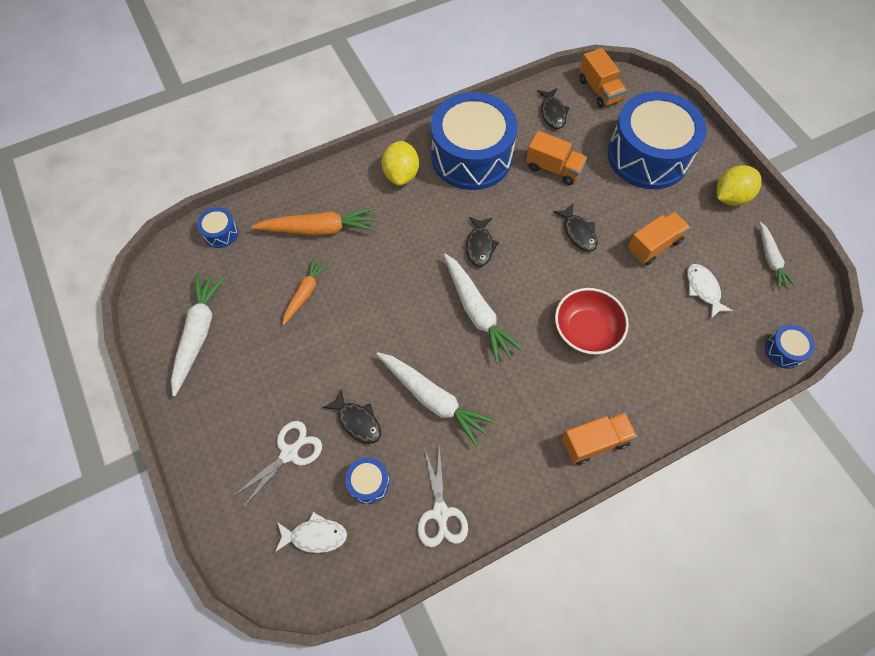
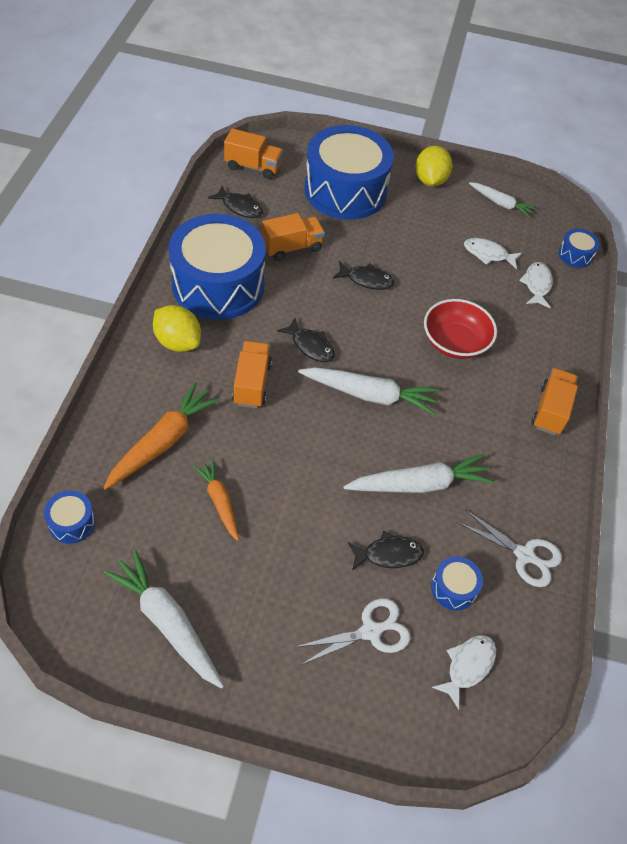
camera: 55 degrees left, 10 degrees down
(289, 453) = (370, 631): white scissors -> white scissors turned 75 degrees clockwise
(653, 245) = (424, 250): orange truck -> orange truck (252, 384)
(714, 345) = (536, 285): none -> white fish

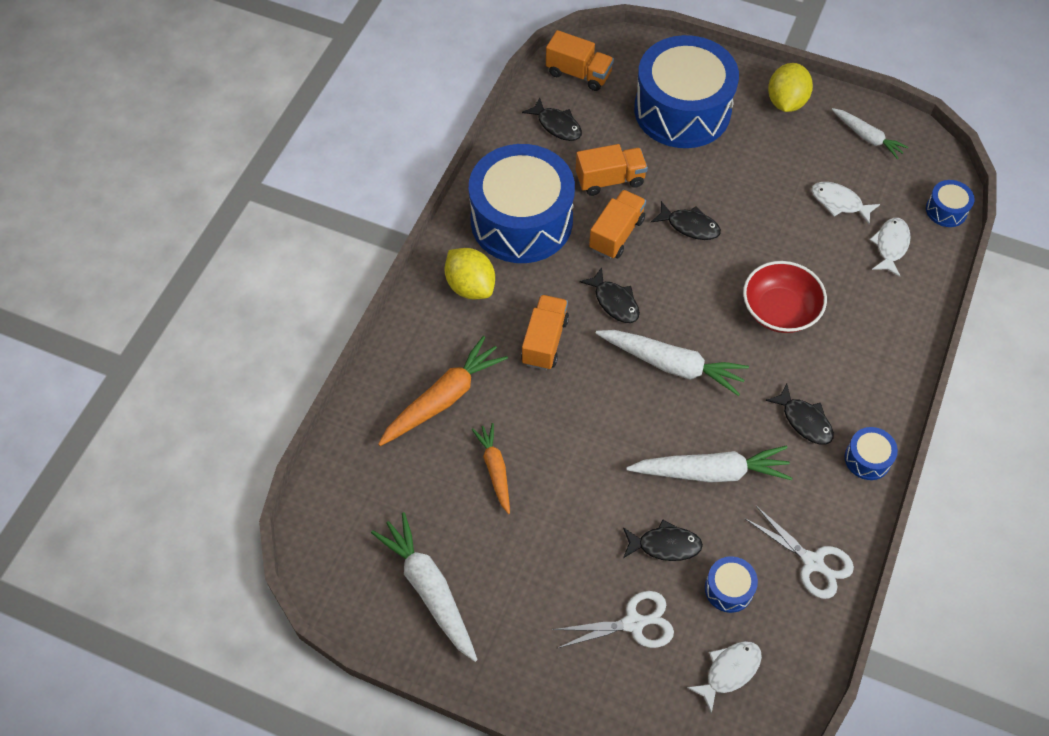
camera: 15 degrees right, 5 degrees up
(72, 523) = (344, 476): blue drum -> blue drum (867, 459)
(493, 432) = (804, 420): none -> black fish
(550, 410) = (876, 401): orange truck -> orange truck (616, 234)

